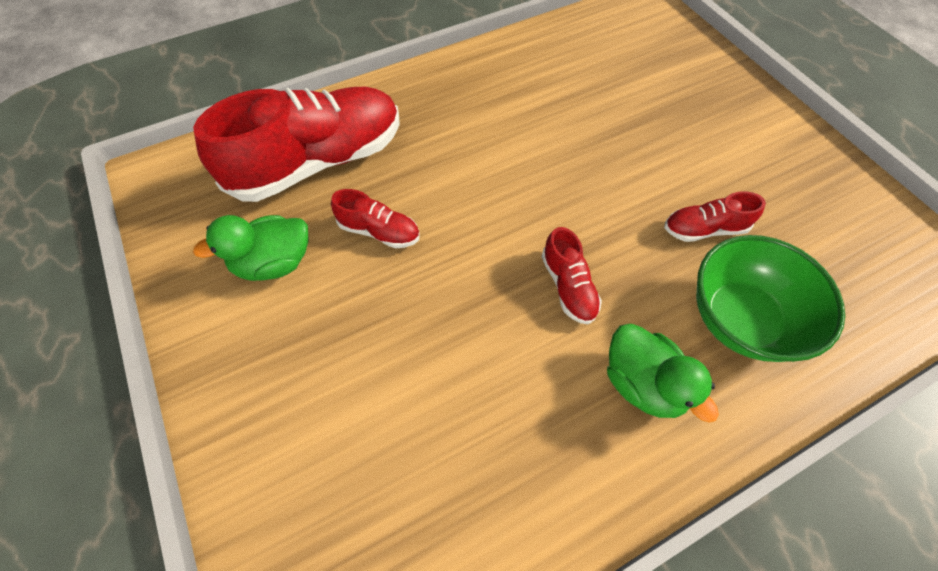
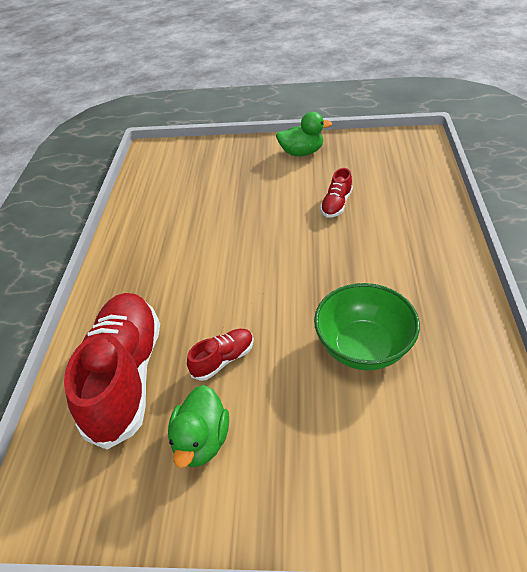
camera: 55 degrees left, 15 degrees down
(568, 286) = (336, 277): red shoe -> none
(642, 383) = (417, 273): green duck -> green duck (302, 152)
(740, 319) = (400, 217): green bowl -> green bowl (363, 347)

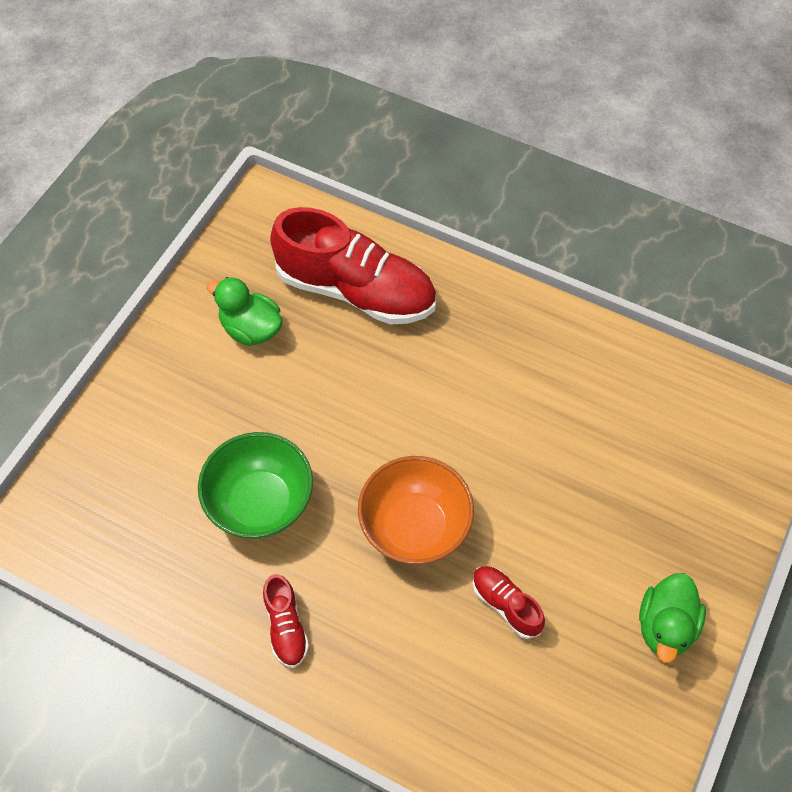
camera: 110 degrees right, 15 degrees up
(223, 359) = (325, 374): red shoe -> red shoe (286, 626)
(317, 258) = (415, 527): none -> orange bowl

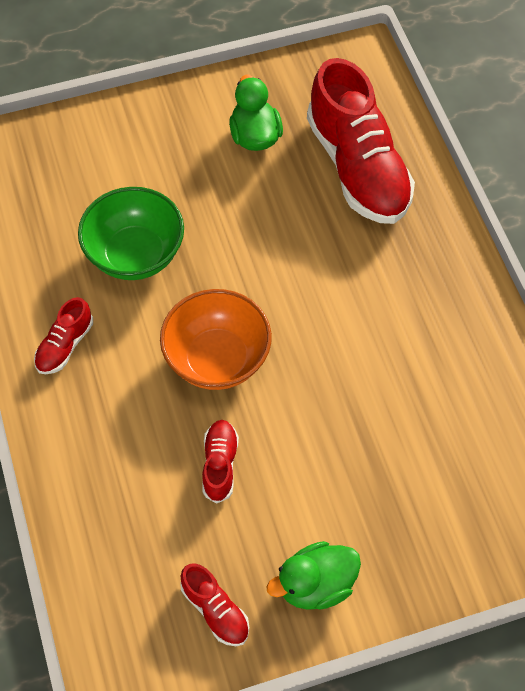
camera: 45 degrees right, 0 degrees up
(622, 715) = (215, 610): none -> red shoe

